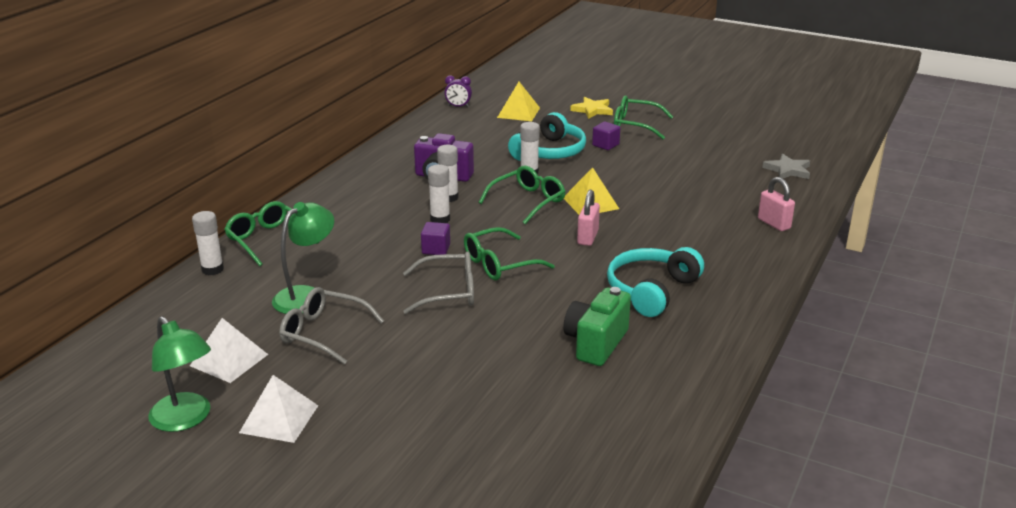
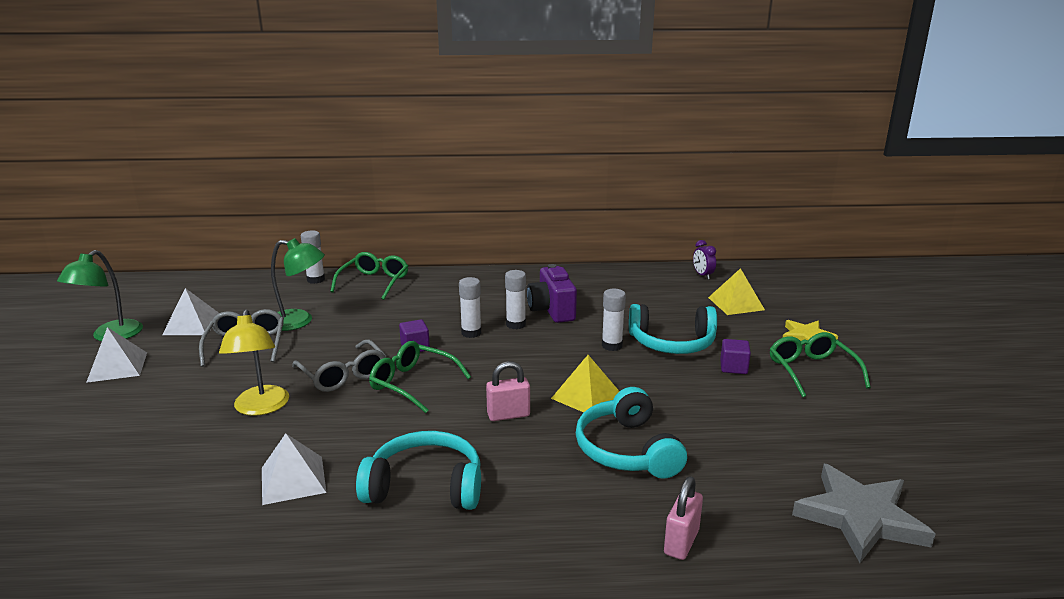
camera: 60 degrees right, 5 degrees down
(464, 342) = (261, 408): none -> yellow lamp
(527, 201) = (550, 362): green glasses -> none
(596, 343) = (293, 480): green camera -> white pyramid
(670, 210) = (627, 450): none -> turquoise headphones
(788, 170) = (860, 517): grey star -> grey star, size x1.66

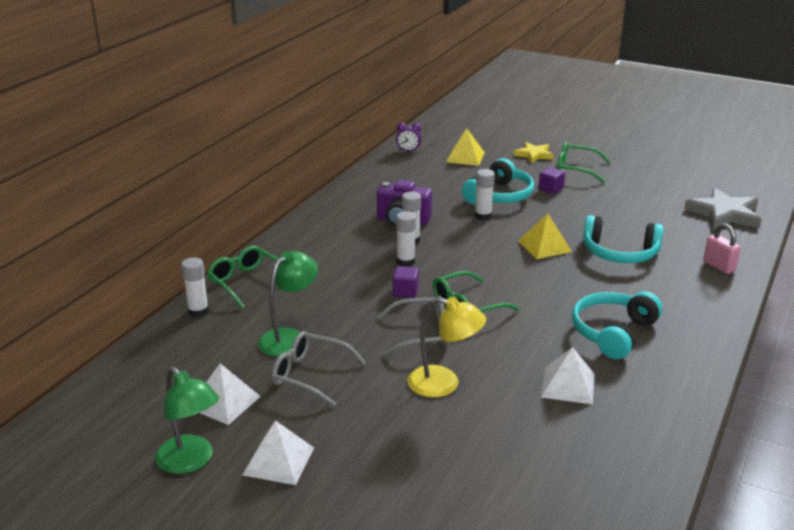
camera: 60 degrees left, 5 degrees up
(508, 415) = (546, 280): pink padlock -> none

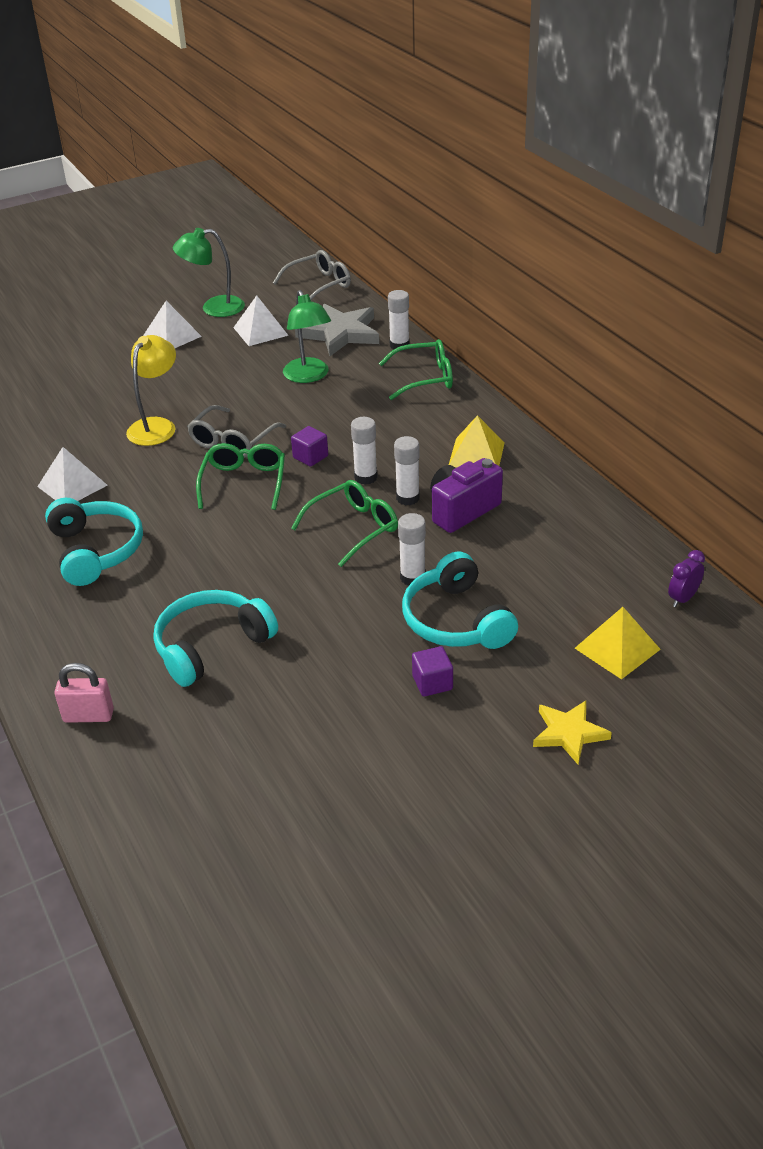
camera: 125 degrees right, 10 degrees up
(310, 375) = (247, 372): grey glasses -> grey glasses (319, 285)
(444, 384) = (156, 426): yellow lamp -> yellow lamp turned 150 degrees clockwise
(544, 246) = (292, 592): yellow pyramid -> yellow pyramid (476, 454)
(576, 169) = (473, 752): green glasses -> green glasses (353, 528)
(724, 213) = (182, 832): grey star -> grey star (340, 333)

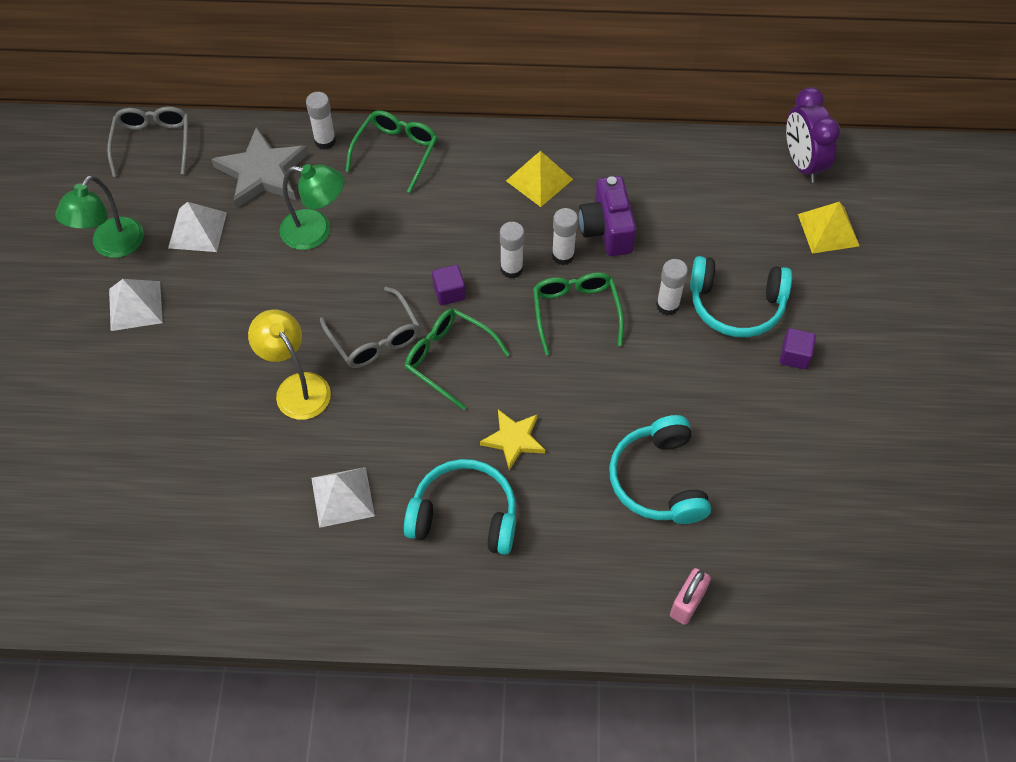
camera: 60 degrees left, 20 degrees up
(569, 733) = (892, 305): yellow star -> yellow star (513, 440)
(683, 598) = (802, 163): purple clock -> purple clock, size x1.89

